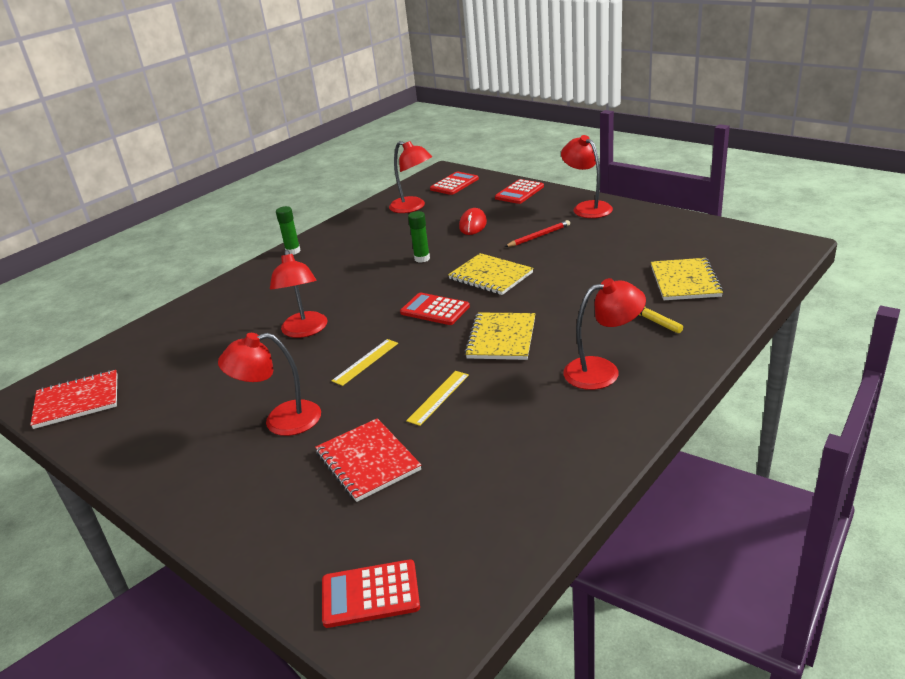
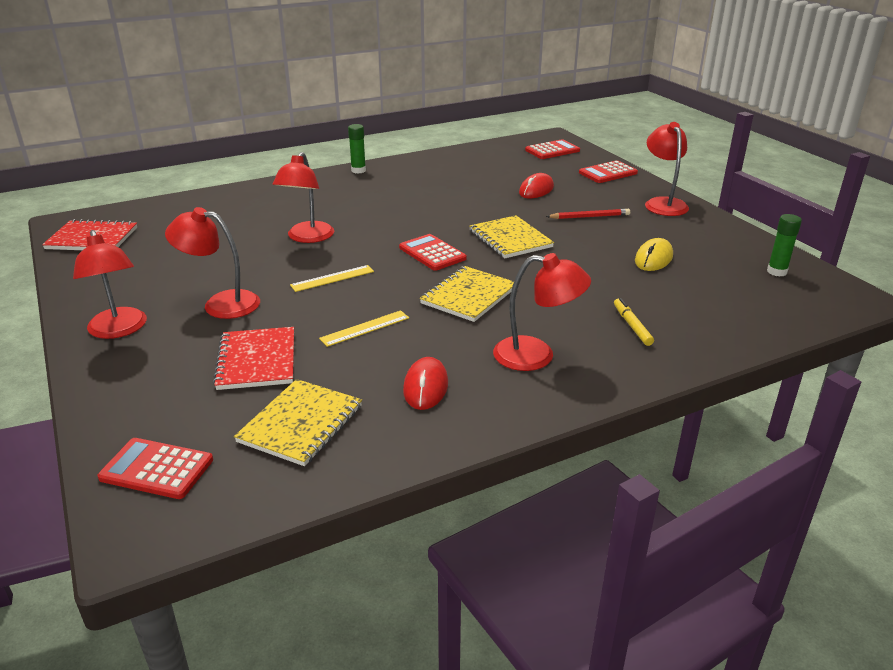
camera: 20 degrees right, 0 degrees up
(413, 207) = (495, 161): red lamp -> red lamp (119, 330)
(422, 258) = (462, 206): green glue stick -> green glue stick (776, 272)
(538, 430) = (426, 387): none -> red mouse
(620, 258) = (653, 258): none -> yellow mouse
(685, 281) = (701, 299): yellow notebook -> yellow notebook (301, 424)

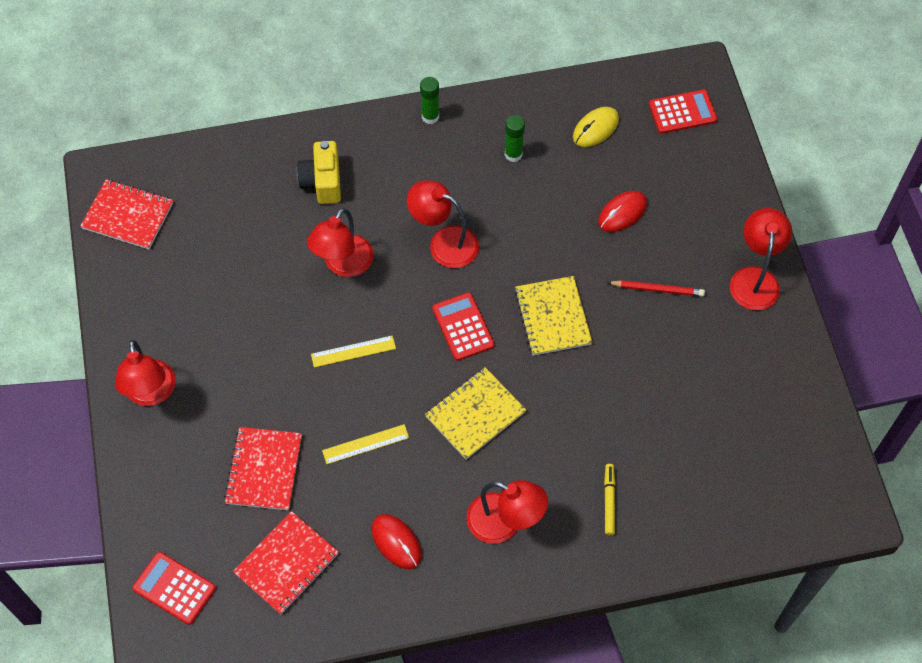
camera: 15 degrees right, 30 degrees up
(221, 303) = (243, 371): red lamp -> red lamp (444, 243)
(276, 204) = (322, 182): none -> yellow camera
(301, 424) = (287, 564): yellow notebook -> red notebook
(426, 387) = (396, 542): red mouse -> red mouse turned 60 degrees counterclockwise
(608, 173) = (725, 189): red calculator -> none
(653, 258) = (686, 391): yellow mouse -> yellow mouse (595, 128)
(776, 272) = (801, 446): green glue stick -> green glue stick (513, 154)

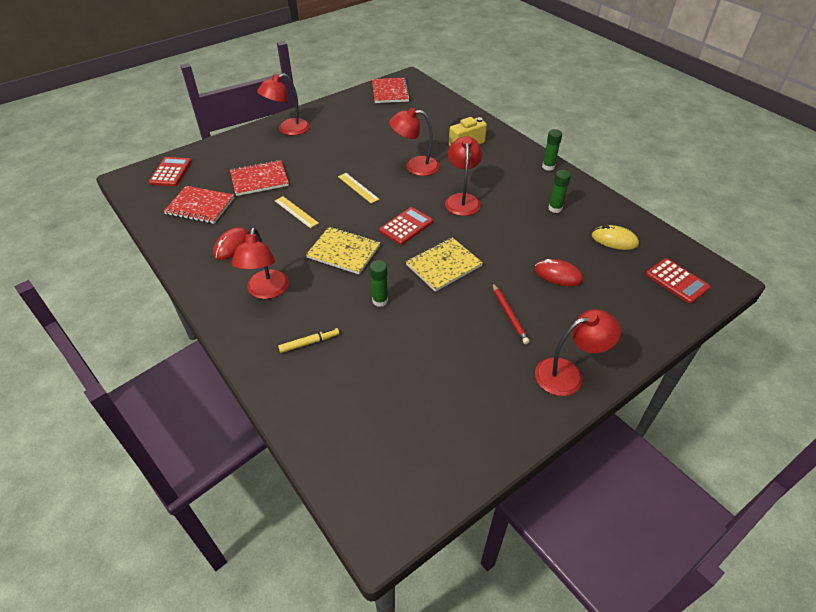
camera: 65 degrees right, 15 degrees down
(578, 406) = (380, 301): none -> green glue stick

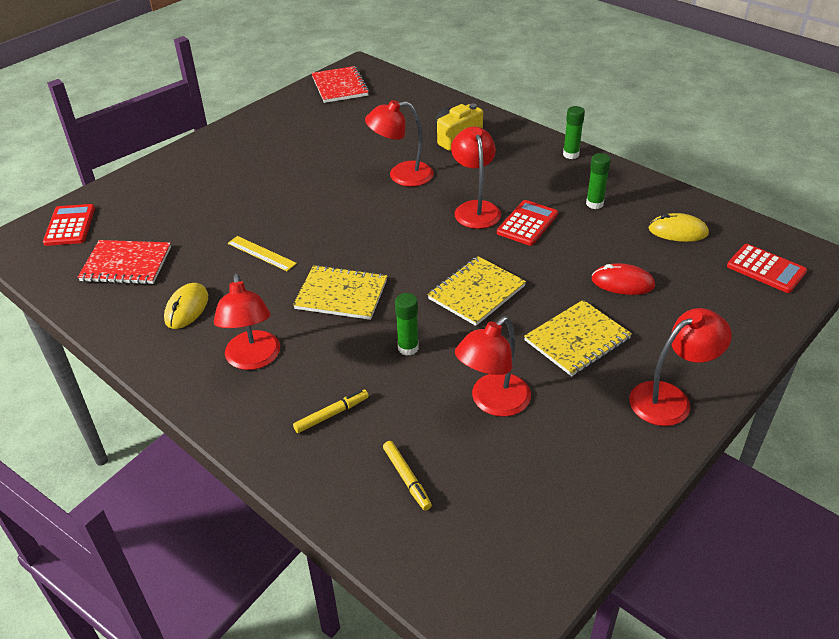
camera: 10 degrees left, 5 degrees down
(232, 245) = (187, 308): red mouse -> yellow mouse
(259, 179) = (198, 219): red notebook -> none
(288, 129) = (217, 150): red lamp -> red lamp (492, 402)
(349, 401) = (407, 478): none -> yellow marker
(358, 188) = (335, 212): yellow ruler -> none
(406, 226) = (413, 251): red calculator -> red calculator (527, 223)
(509, 315) = (577, 340): red pencil -> yellow notebook

